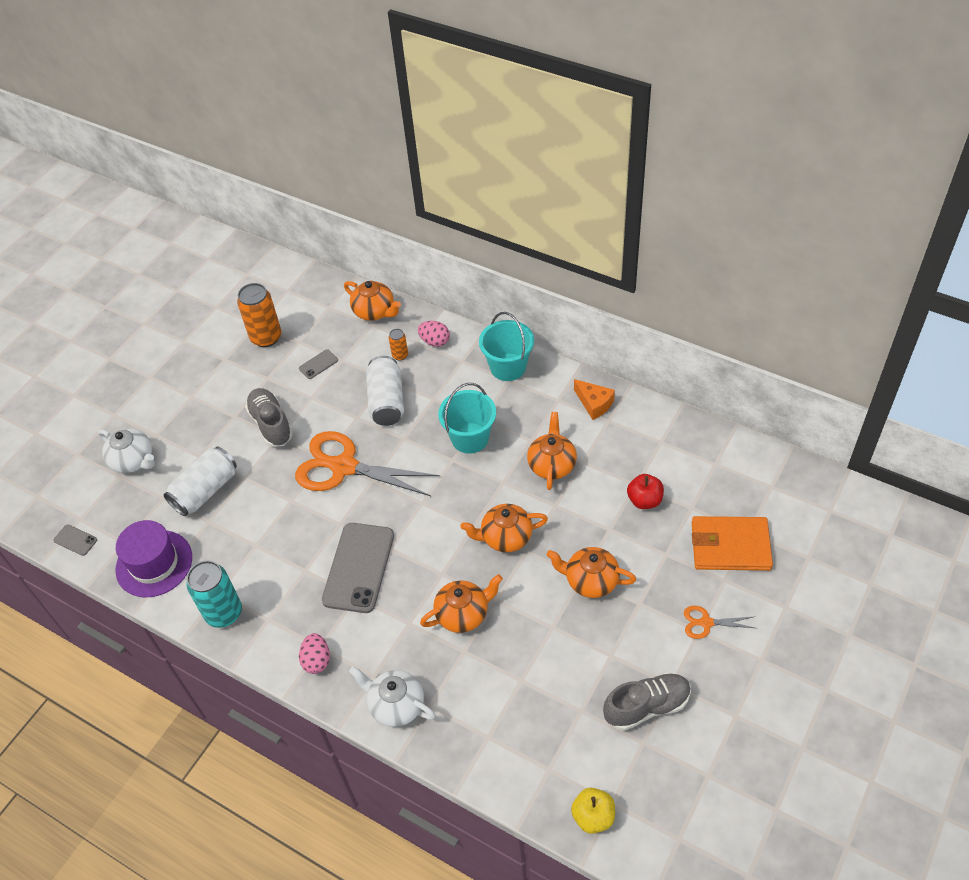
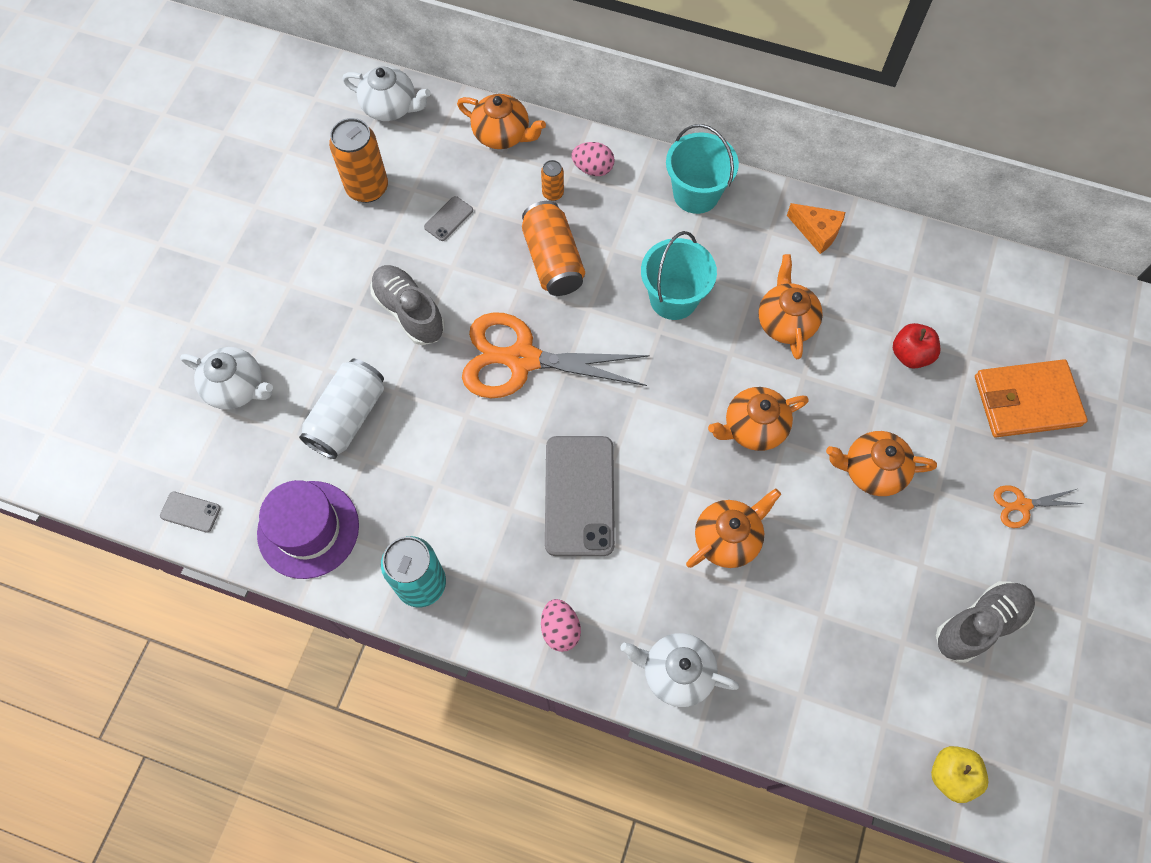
camera: 15 degrees left, 15 degrees up
(299, 285) = (390, 107): none -> white teapot
(387, 401) = (553, 260): white can -> orange can

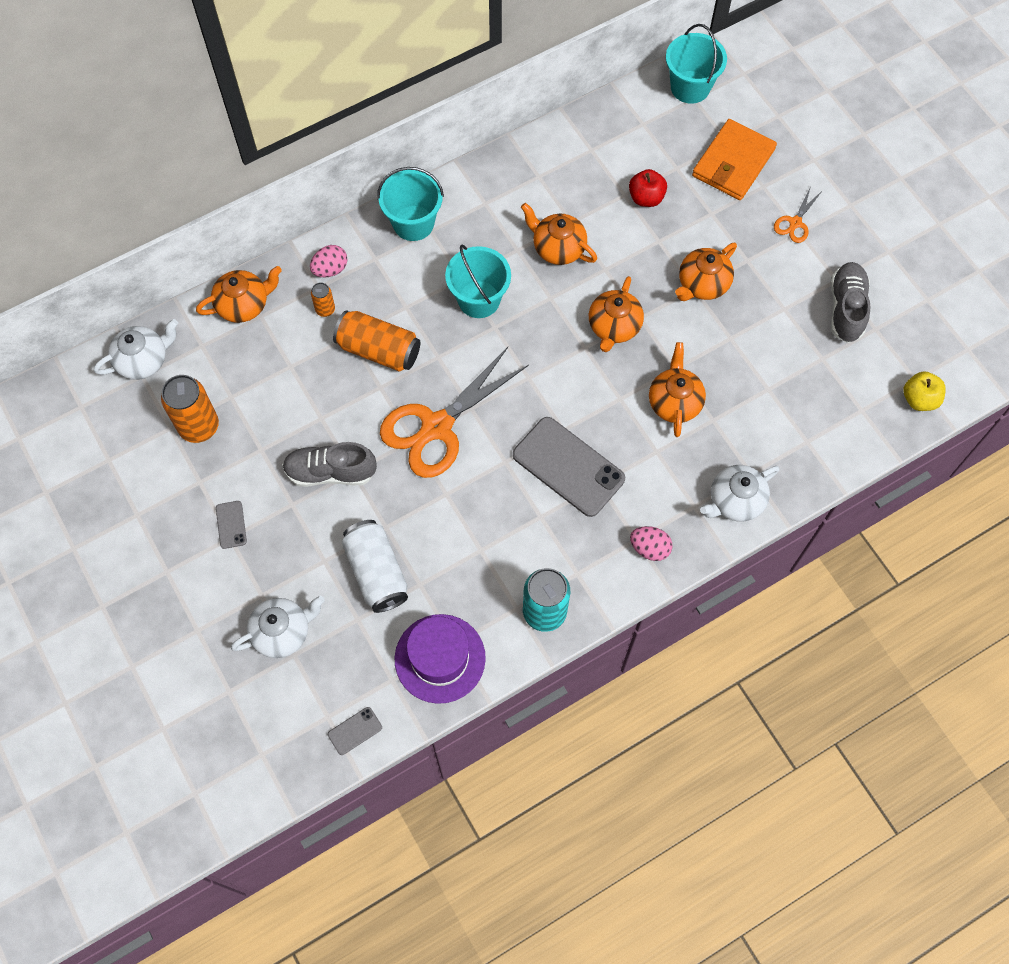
camera: 50 degrees left, 0 degrees up
(448, 219) = (279, 391): grey phone -> grey phone (231, 524)
(817, 232) = (511, 176): orange cheese -> none
(1064, 304) = (690, 87): none -> turquoise bucket

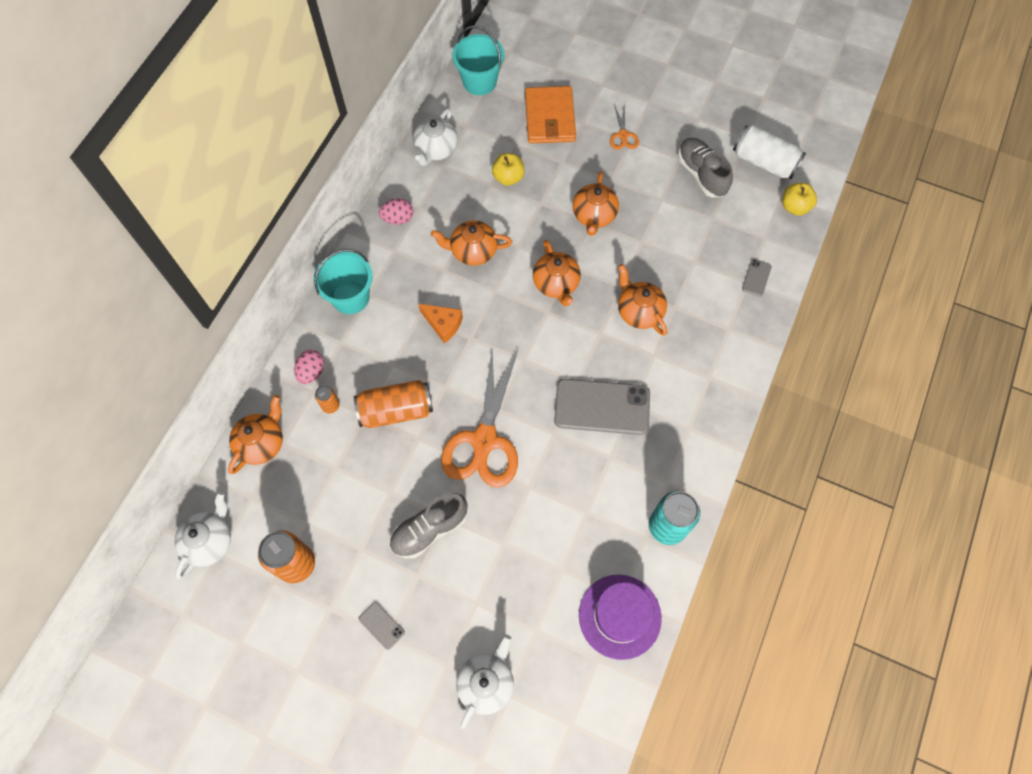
camera: 35 degrees left, 0 degrees up
(355, 731) = (600, 720): grey phone -> grey phone (756, 277)
(376, 572) = (523, 583): white can -> white can (764, 162)
(479, 299) = (443, 324): turquoise bucket -> orange cheese
(646, 198) = (508, 177): red apple -> yellow apple
(649, 548) = (703, 428): pink egg -> pink egg (398, 218)
(735, 501) = (733, 355): white teapot -> white teapot (436, 149)

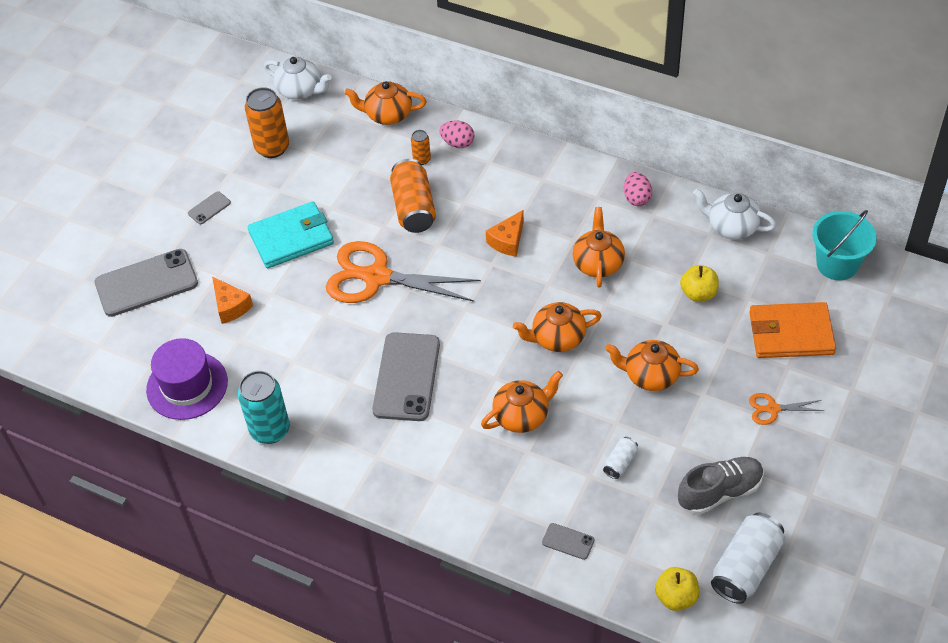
camera: 95 degrees right, 15 degrees down
(262, 443) = (388, 115): orange teapot -> orange teapot turned 150 degrees clockwise
(350, 297) = (540, 166): turquoise bucket -> none
(429, 529) = (291, 238): grey shoe -> turquoise wallet
(486, 683) = (146, 283): white teapot -> grey phone
(519, 583) = (231, 306): none -> orange cheese
(680, 239) = (620, 463): none -> white can

